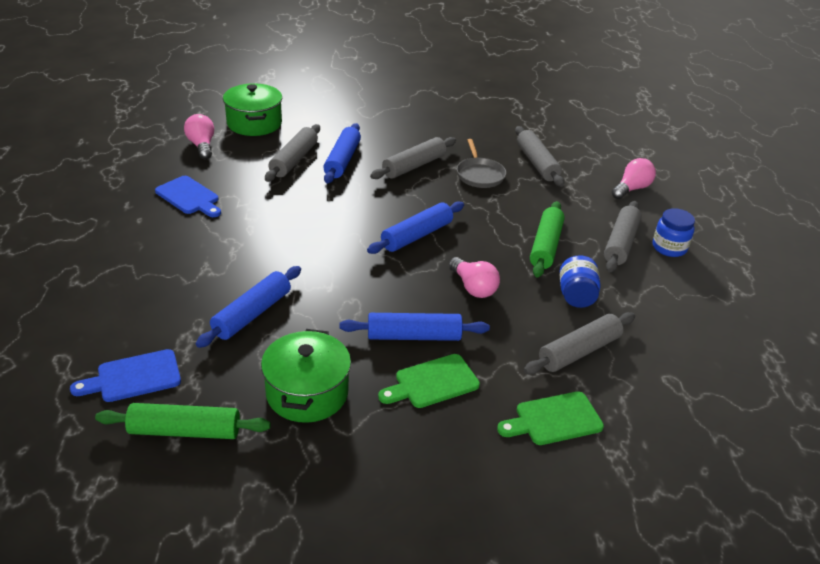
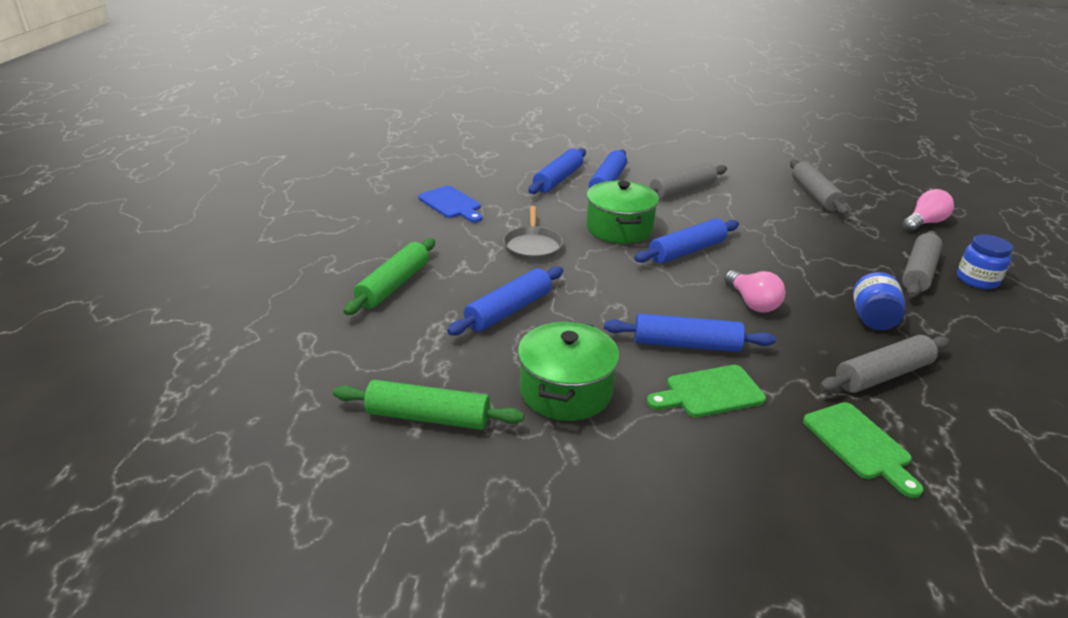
camera: 10 degrees right, 5 degrees down
(134, 377) = (379, 359): blue cutting board -> none
(202, 146) = (467, 163): pink light bulb -> none
(254, 123) = (520, 148): green pot -> green pot (619, 228)
(294, 160) = (558, 179): grey rolling pin -> blue rolling pin
(480, 175) = (753, 201): grey pan -> grey pan (533, 246)
(545, 246) = (831, 269): green rolling pin -> green rolling pin (394, 285)
(554, 419) = (859, 444): green cutting board -> green cutting board turned 105 degrees counterclockwise

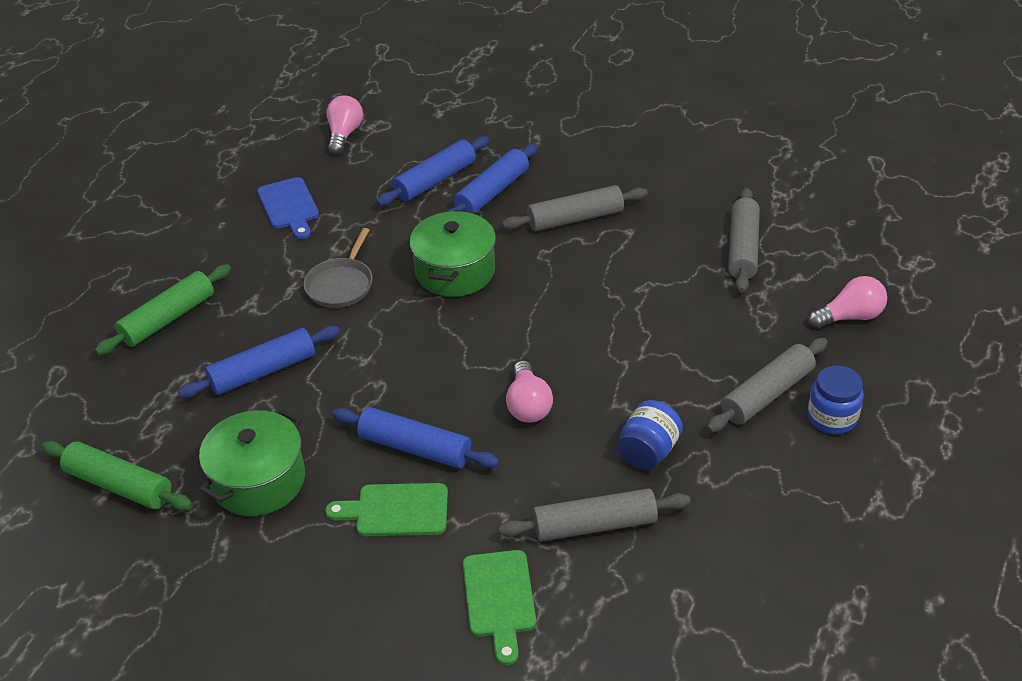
camera: 20 degrees right, 10 degrees up
(465, 161) = (344, 134): none -> pink light bulb
(687, 251) = (510, 318): blue rolling pin -> none

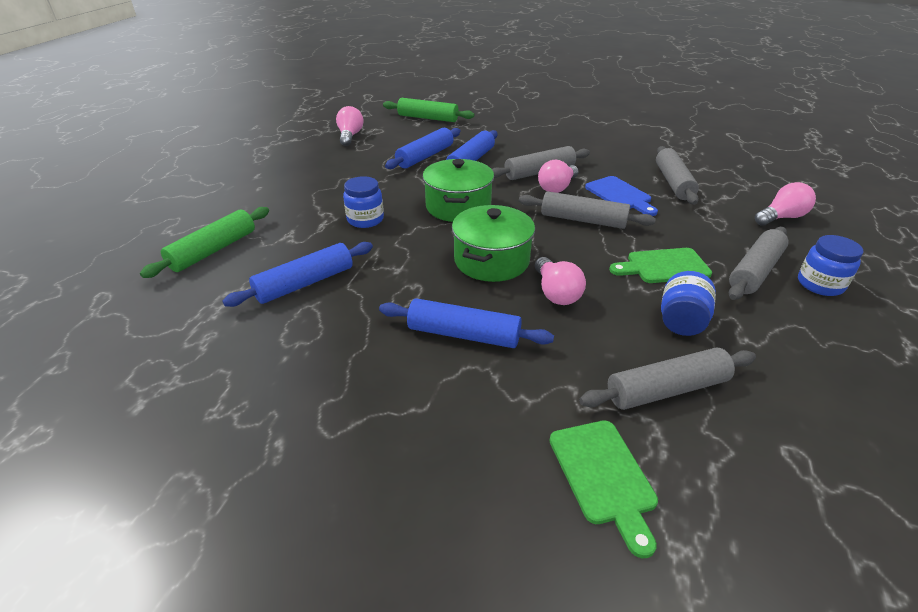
camera: 10 degrees left, 5 degrees down
(119, 485) = (158, 393): green rolling pin -> green rolling pin (428, 118)
(259, 481) = (311, 376): green pot -> green pot (491, 260)
(289, 206) = (314, 175): blue cutting board -> blue cutting board (620, 195)
(341, 285) = (365, 219): grey pan -> blue jar
(396, 510) = (461, 393): green cutting board -> green cutting board (663, 266)
(588, 247) = (557, 188): none -> pink light bulb
(599, 303) = (583, 220): none -> grey rolling pin

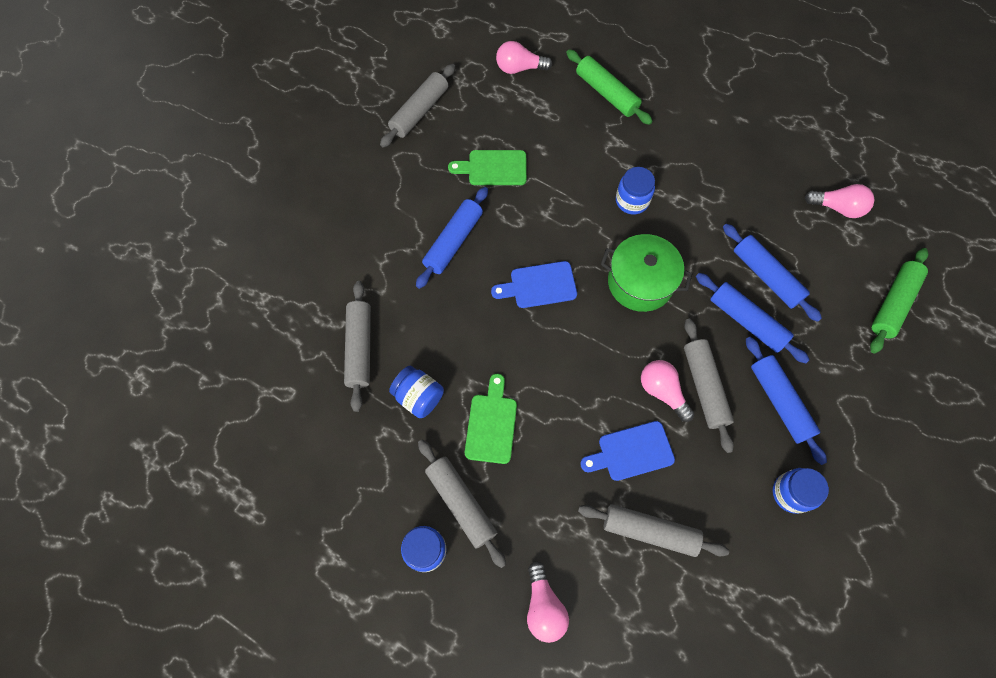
camera: 105 degrees right, 30 degrees up
(305, 283) = (544, 151): blue rolling pin -> blue rolling pin (779, 402)
(491, 260) = (539, 285): green pot -> blue cutting board
(556, 293) = (481, 319): pink light bulb -> pink light bulb (519, 68)
(583, 220) = (588, 389): grey rolling pin -> grey rolling pin (419, 111)
(593, 140) = (791, 493): none -> blue jar
(604, 476) = (315, 282): green cutting board -> green cutting board (493, 168)

